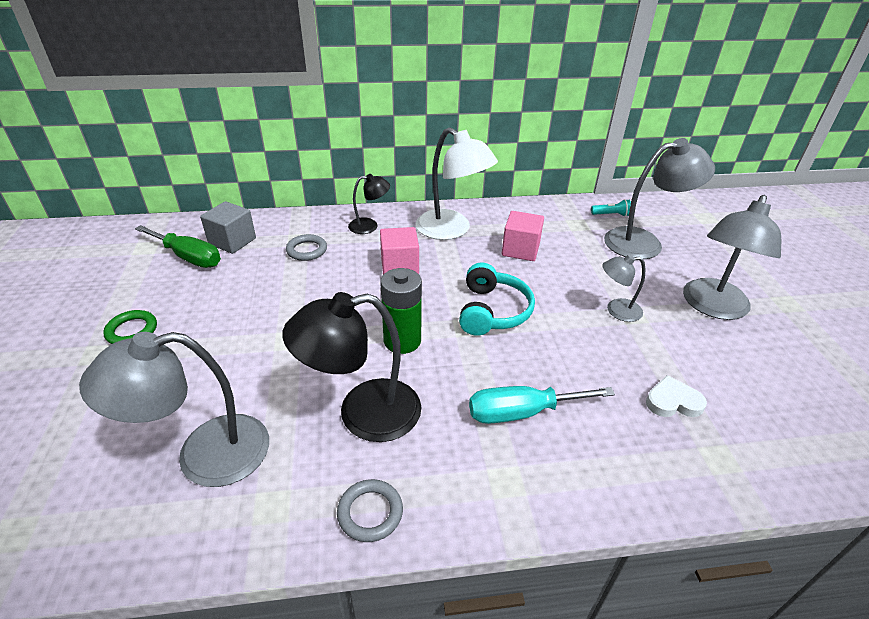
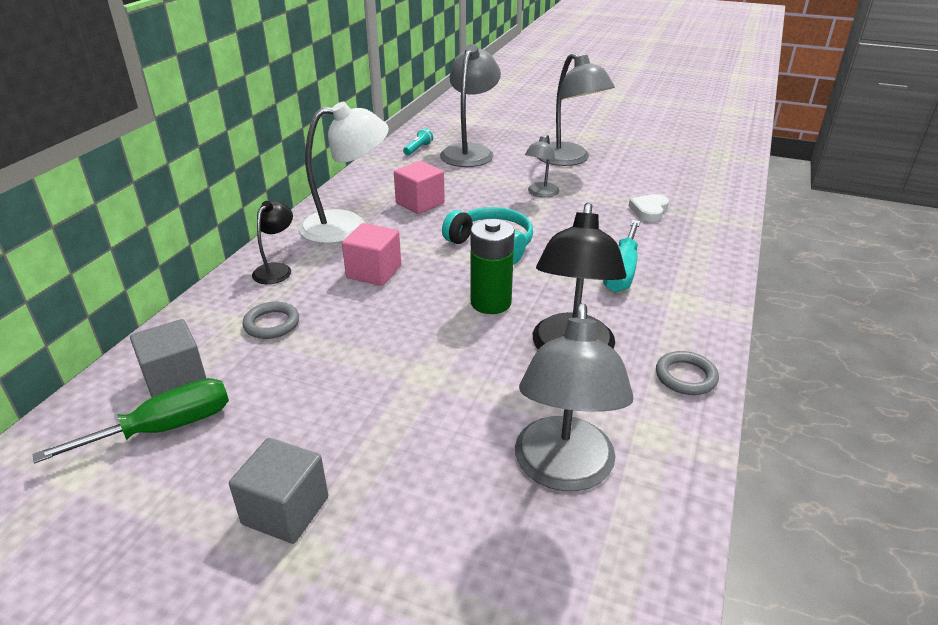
camera: 60 degrees left, 5 degrees down
(132, 331) = (285, 510): green ring -> grey cube

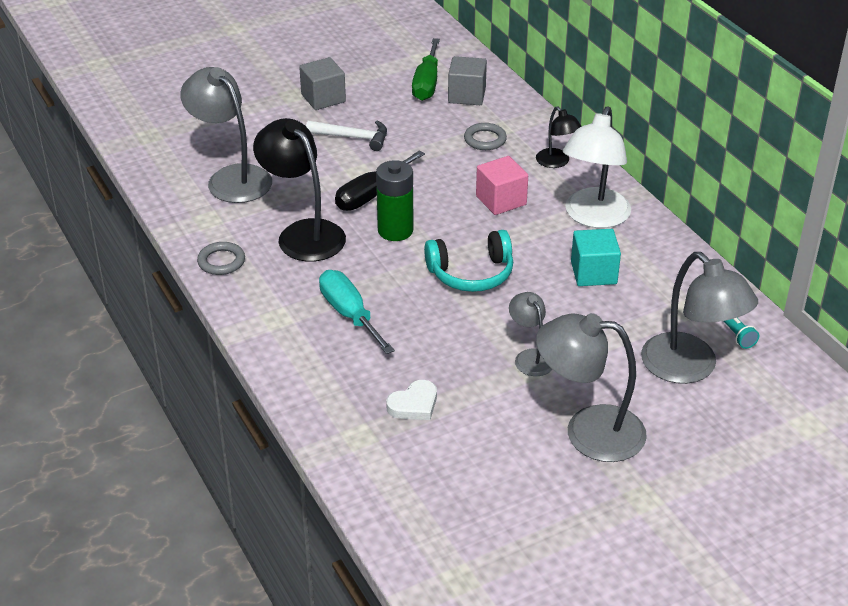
camera: 130 degrees right, 5 degrees up
(361, 419) = (353, 137): none -> white hammer
(420, 203) = (593, 273): pink cube -> turquoise cube
(456, 344) = (371, 195): none -> black screwdriver
(649, 210) = (414, 404): white heart -> white heart turned 75 degrees clockwise

